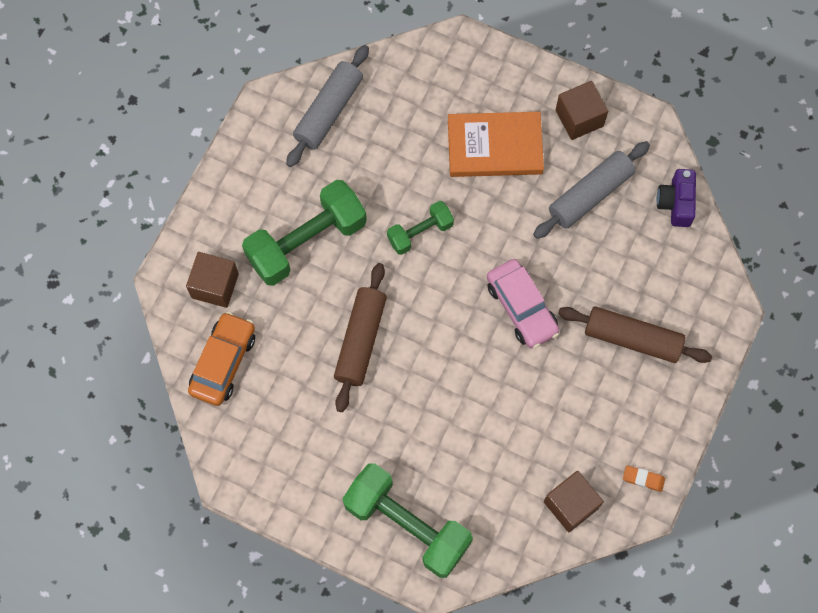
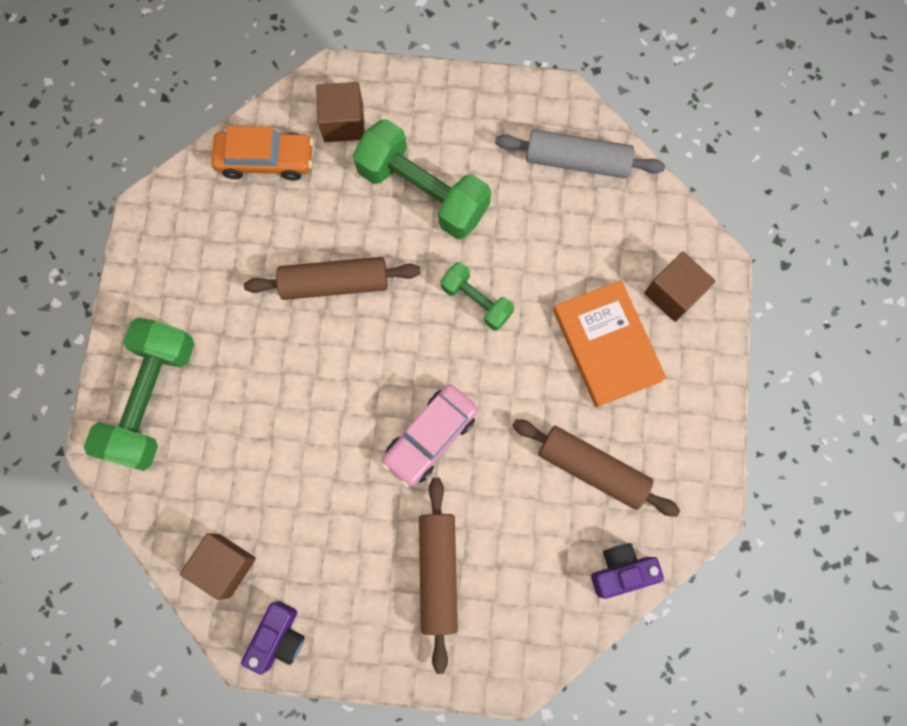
camera: 70 degrees right, 5 degrees up
(579, 118) = (680, 426): brown cube -> brown cube (673, 293)
(590, 194) = (592, 468): grey rolling pin -> brown rolling pin
(643, 479) = (278, 637): orange eraser -> purple camera

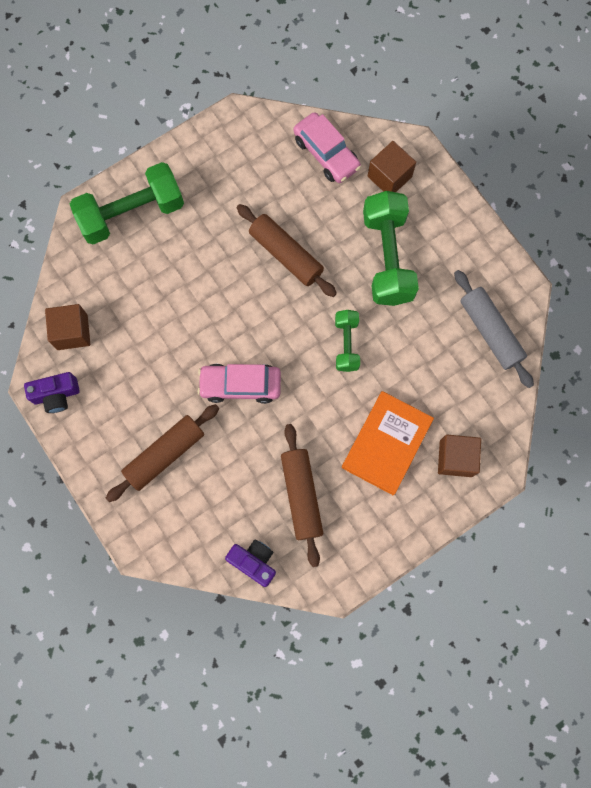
camera: 50 degrees right, 0 degrees up
(265, 160) = (326, 153): orange car -> pink car

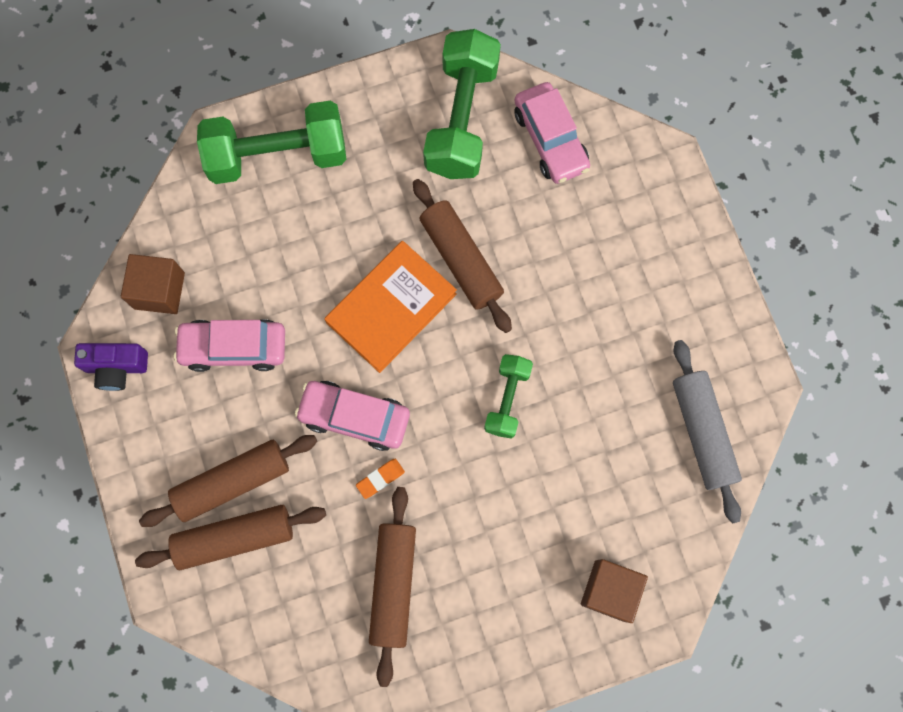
camera: 15 degrees right, 0 degrees up
(139, 359) = (234, 348): none -> pink car
(178, 493) = (234, 538): none -> brown rolling pin
(254, 561) = (307, 655): purple camera -> none
(271, 424) = (380, 479): none -> orange eraser
(386, 443) = (523, 546): orange book -> orange book (391, 308)
(387, 258) = (592, 298): green dumbbell -> green dumbbell (461, 118)
(389, 177) = (625, 191): brown cube -> none

